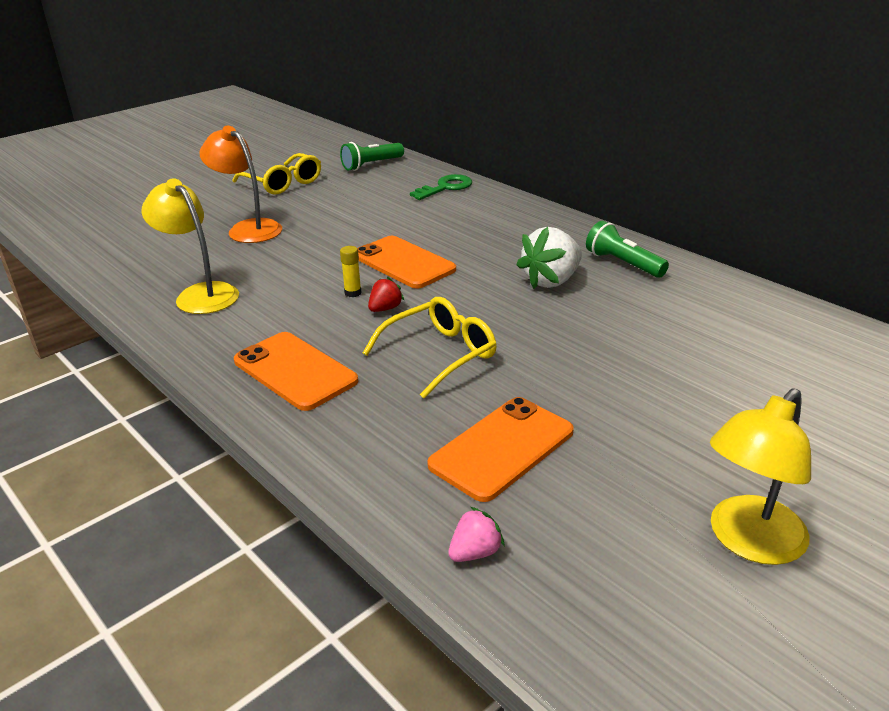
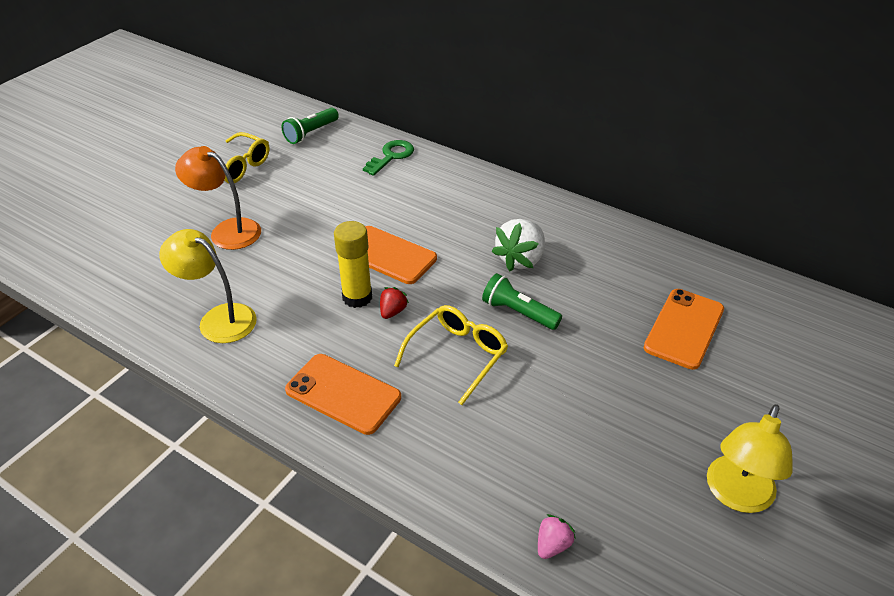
camera: 15 degrees left, 10 degrees up
(353, 293) = (357, 297): yellow glue stick -> yellow glue stick, size x2.01
(502, 448) = (539, 444): orange phone -> orange phone (684, 328)
(623, 264) = (572, 232): green flashlight -> green flashlight (518, 312)

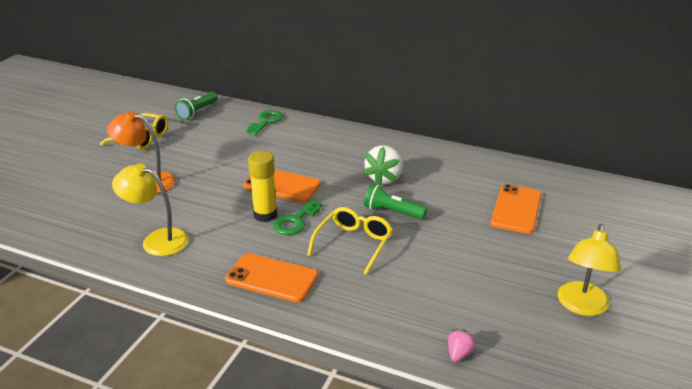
camera: 10 degrees left, 10 degrees down
(392, 311) = (295, 221): red strawberry -> green key

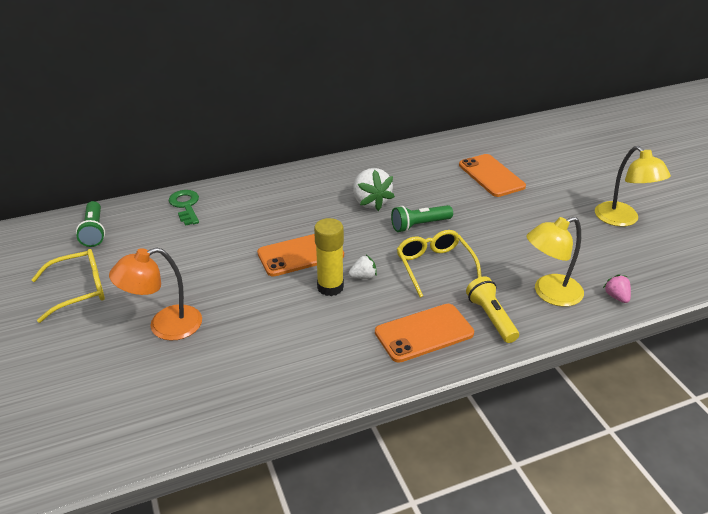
camera: 45 degrees left, 5 degrees up
(157, 240) = (275, 371): yellow lamp -> yellow lamp (549, 294)
(295, 221) = (363, 277): green key -> white strawberry
(332, 299) = (491, 317): none -> yellow flashlight

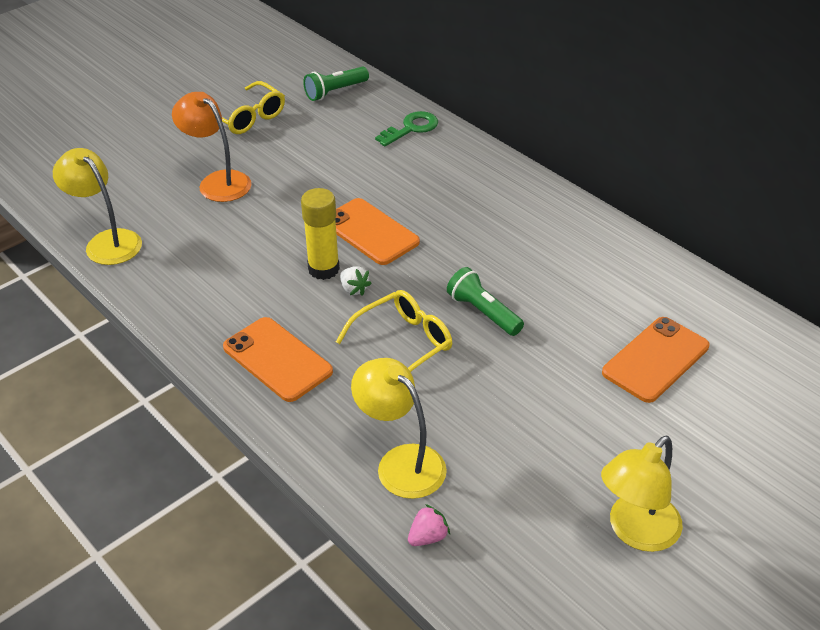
camera: 70 degrees right, 5 degrees up
(199, 421) = (107, 241): none -> yellow lamp
(370, 202) = (507, 259): white strawberry -> none
(491, 317) = (328, 412): yellow flashlight -> none

